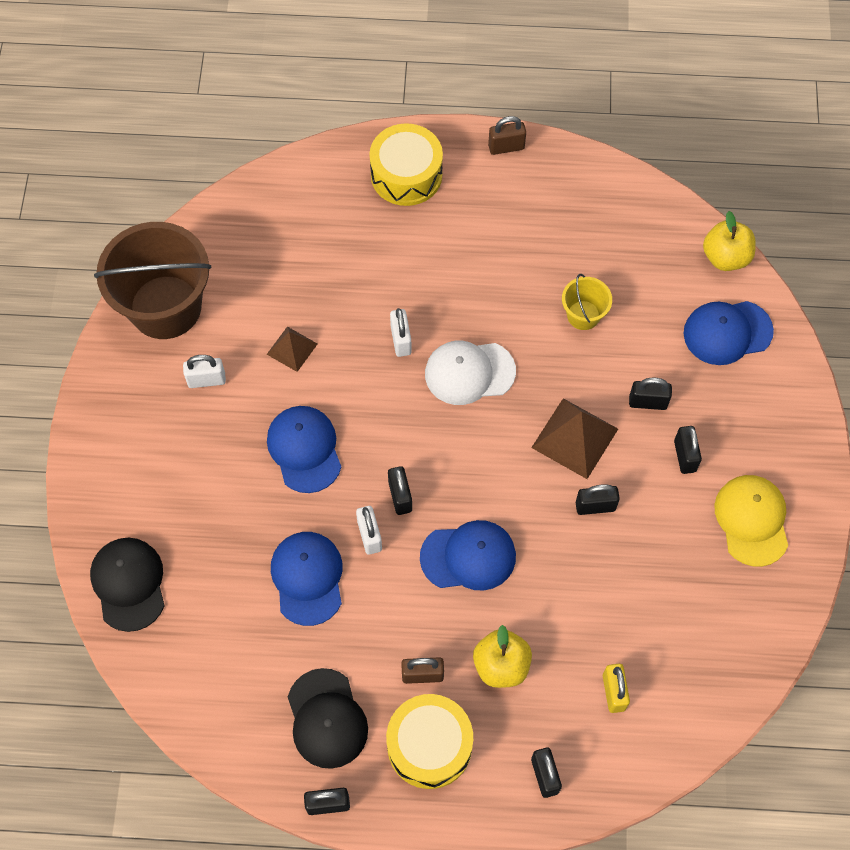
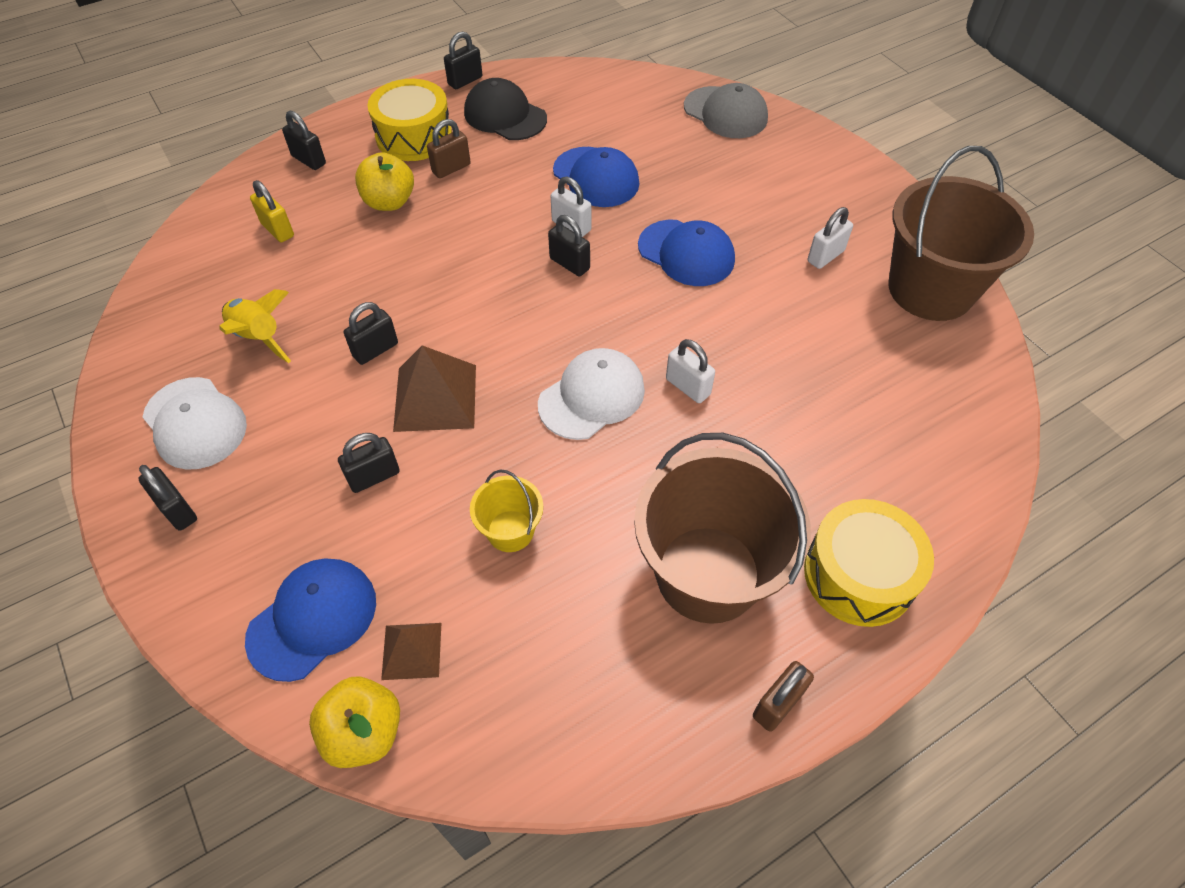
camera: 145 degrees right, 10 degrees down
(129, 584) = (725, 113): black cap -> grey cap
(292, 349) = (782, 320): brown pyramid -> brown pyramid (412, 651)
(468, 556) = (472, 254): blue cap -> none
(488, 224) = (708, 574): none -> brown bucket
(677, 574) = (259, 338): none -> yellow rocket
(684, 456) = (301, 445): black padlock -> black padlock (177, 510)
(752, 520) = (195, 423): yellow cap -> white cap

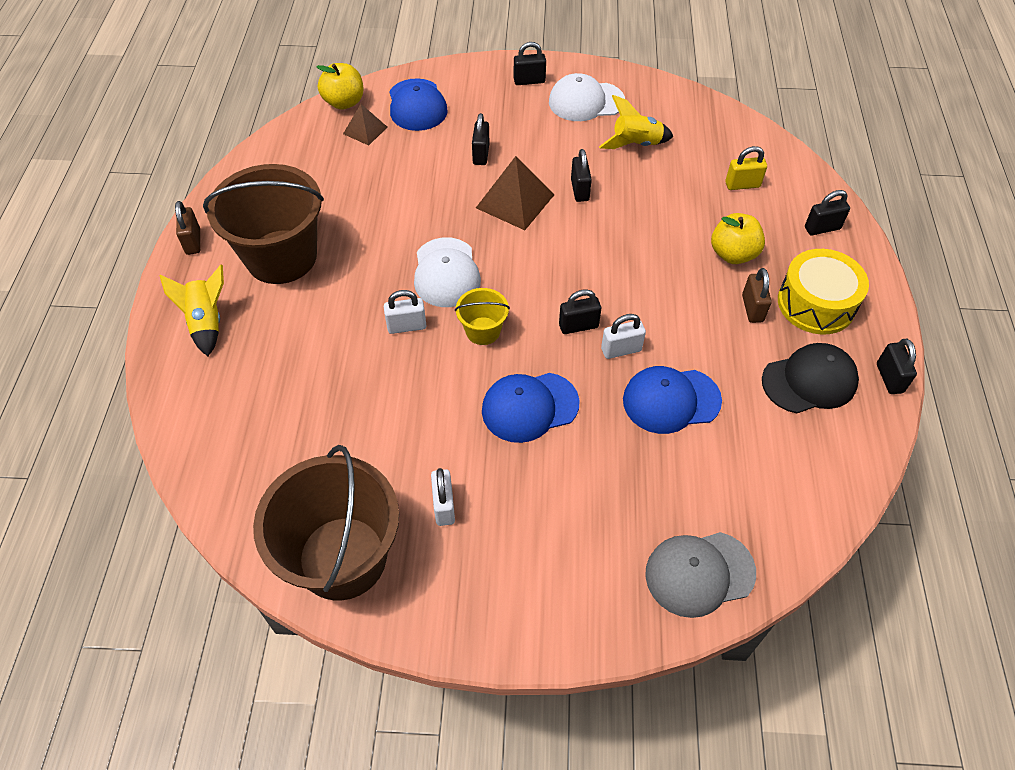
camera: 125 degrees right, 0 degrees up
(510, 531) = (391, 192): yellow bucket -> yellow bucket (483, 331)
(859, 574) = (207, 322): yellow drum -> yellow rocket

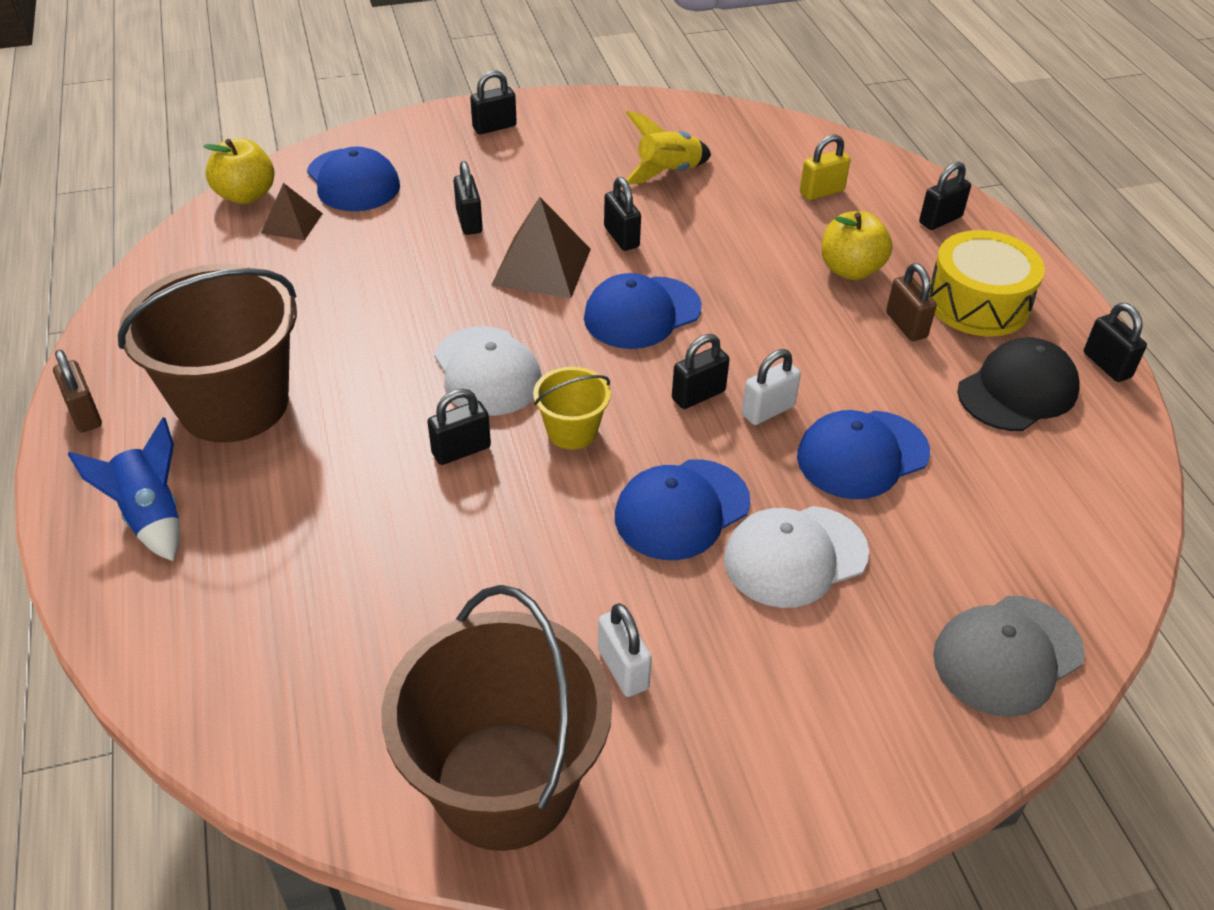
camera: 20 degrees left, 10 degrees down
(207, 322) = (151, 516): yellow rocket -> blue rocket
(406, 326) = (461, 450): white padlock -> black padlock
(568, 253) = (642, 313): none -> blue cap
(586, 101) = (580, 137): white cap -> white cap (795, 556)

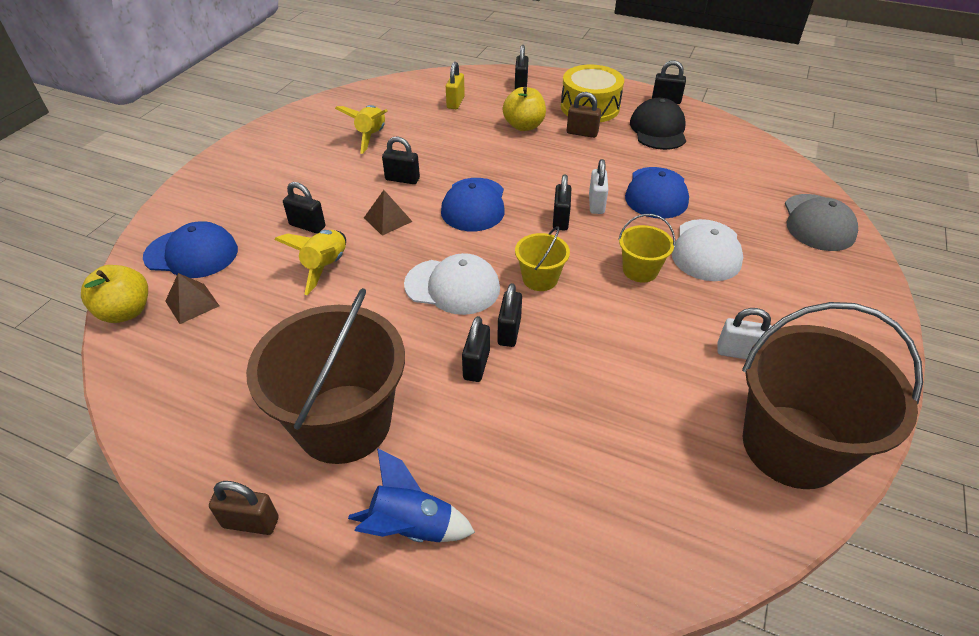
camera: 50 degrees left, 0 degrees up
(423, 270) = (326, 267): none -> yellow rocket
(494, 127) = (233, 172): black padlock -> black padlock (476, 365)
(541, 266) = (387, 219): brown pyramid -> brown pyramid, size x0.59
(681, 509) = (640, 270): blue cap -> yellow bucket

